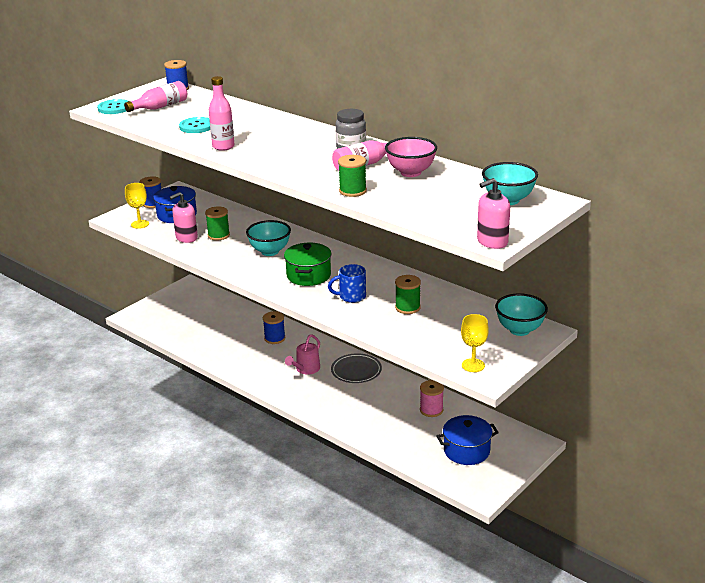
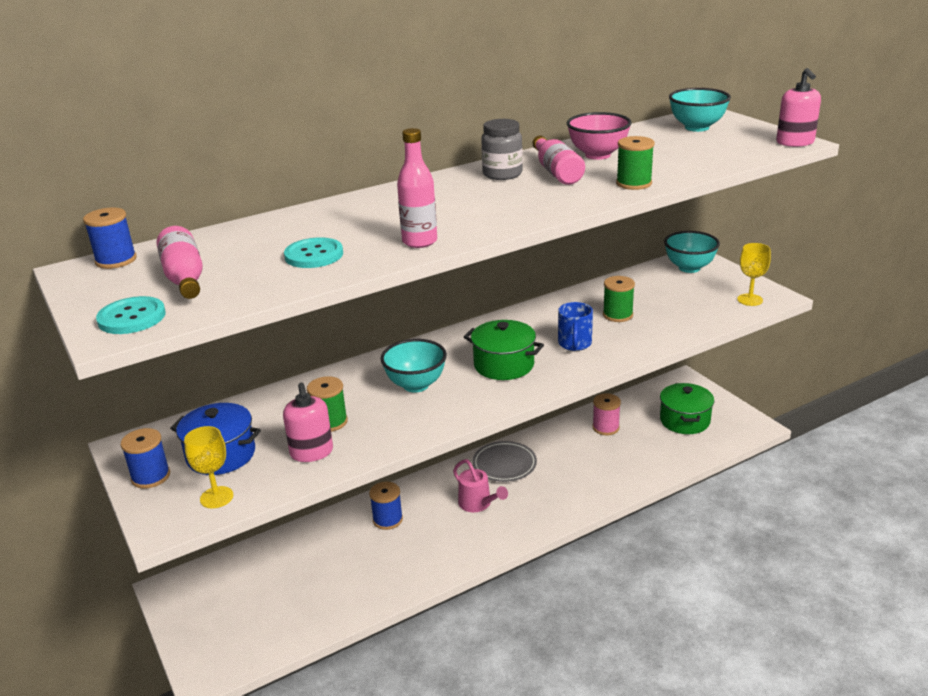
camera: 70 degrees left, 0 degrees up
(466, 451) = (684, 420): blue pot -> green pot

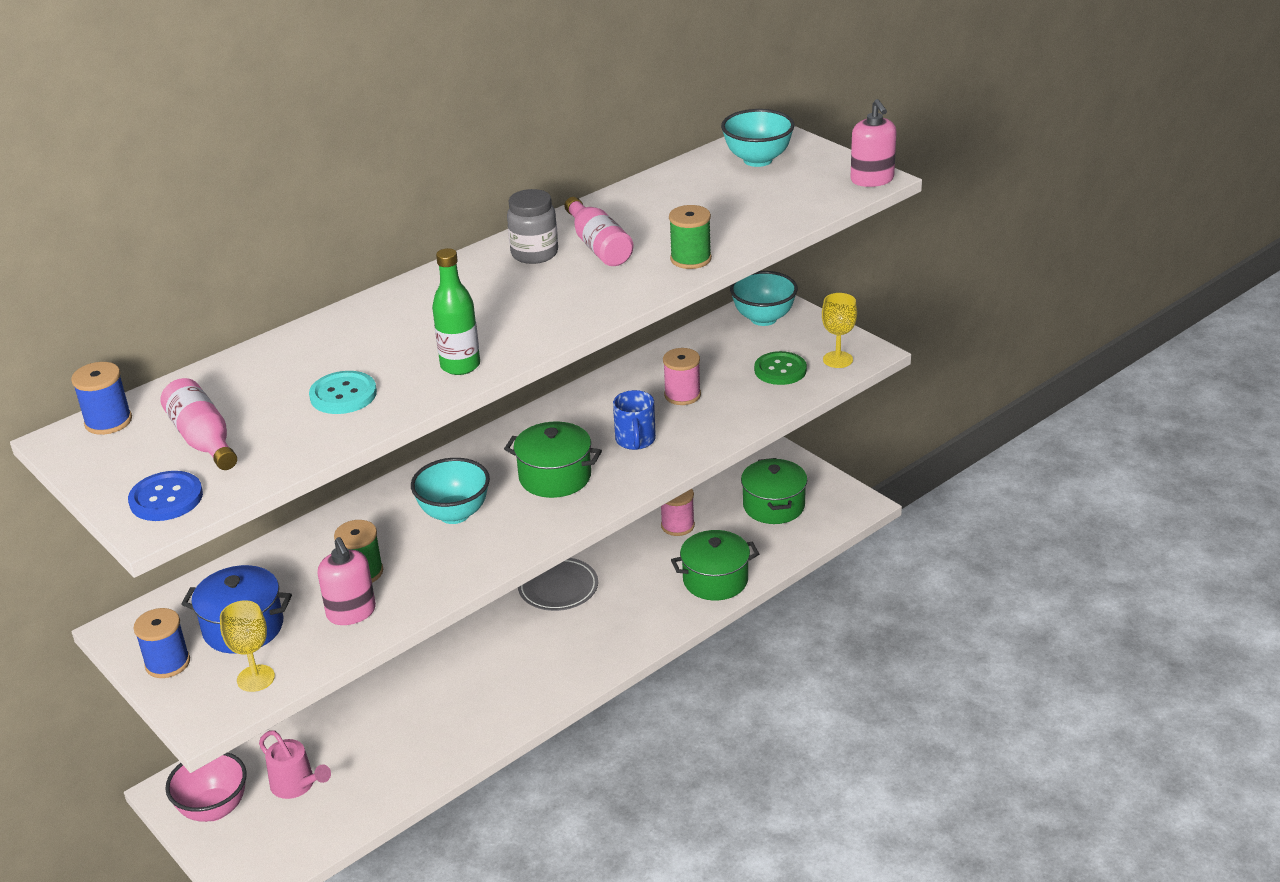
camera: 10 degrees left, 5 degrees up
(132, 317) = (166, 498): turquoise button -> blue button
(387, 519) = (425, 674): blue spool -> none
(419, 242) = (460, 366): pink bottle -> green bottle
(478, 504) = (534, 642): pink watering can -> pink watering can (297, 785)
(597, 155) = (644, 214): pink bowl -> pink bowl (214, 809)
(617, 315) = (682, 395): green spool -> pink spool
(632, 472) = (715, 580): none -> green pot
(701, 303) = (780, 370): none -> green button

